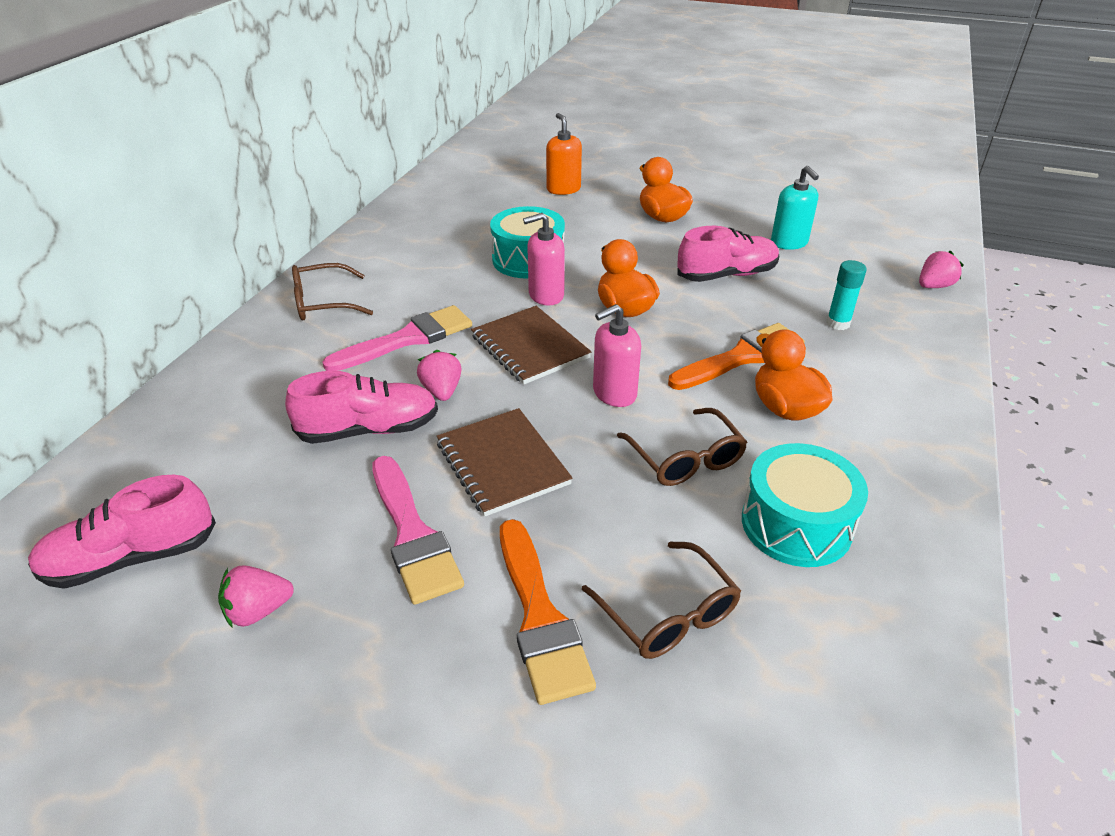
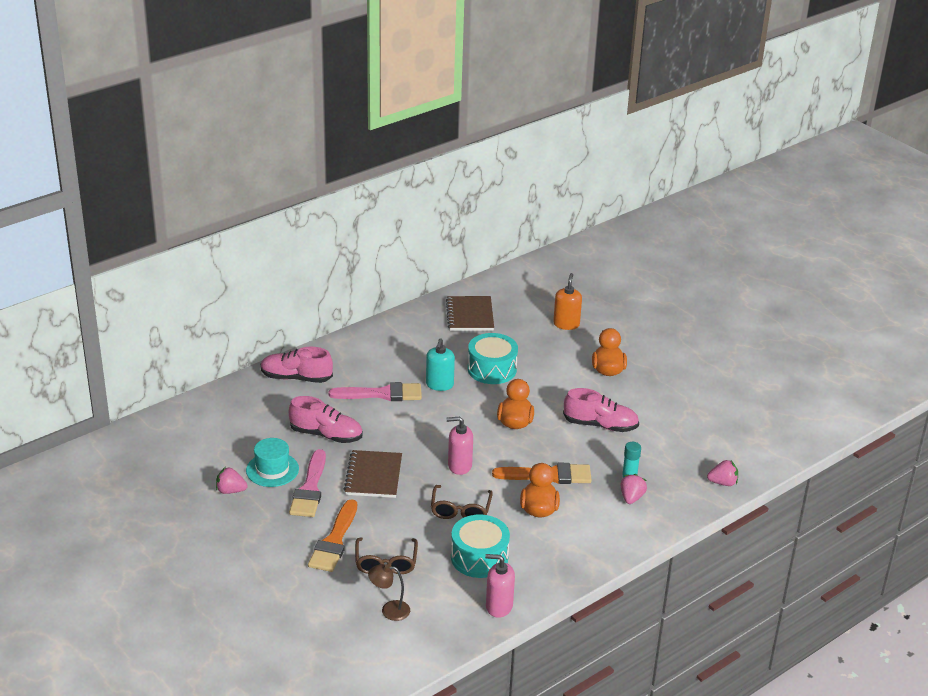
camera: 30 degrees right, 5 degrees down
(132, 558) = (195, 450): pink shoe -> pink shoe (296, 378)
(316, 530) = (272, 470): none -> turquoise hat
(323, 303) = (355, 354): brown glasses -> none
(442, 391) = (375, 429): pink strawberry -> pink strawberry (631, 498)
(530, 347) = (441, 424): brown notebook -> brown notebook (470, 315)
(546, 295) = (479, 396): pink soap dispenser -> pink soap dispenser (499, 606)
(772, 717) = (389, 610): none -> brown lamp
(789, 243) = (669, 419): turquoise soap dispenser -> turquoise soap dispenser (439, 385)

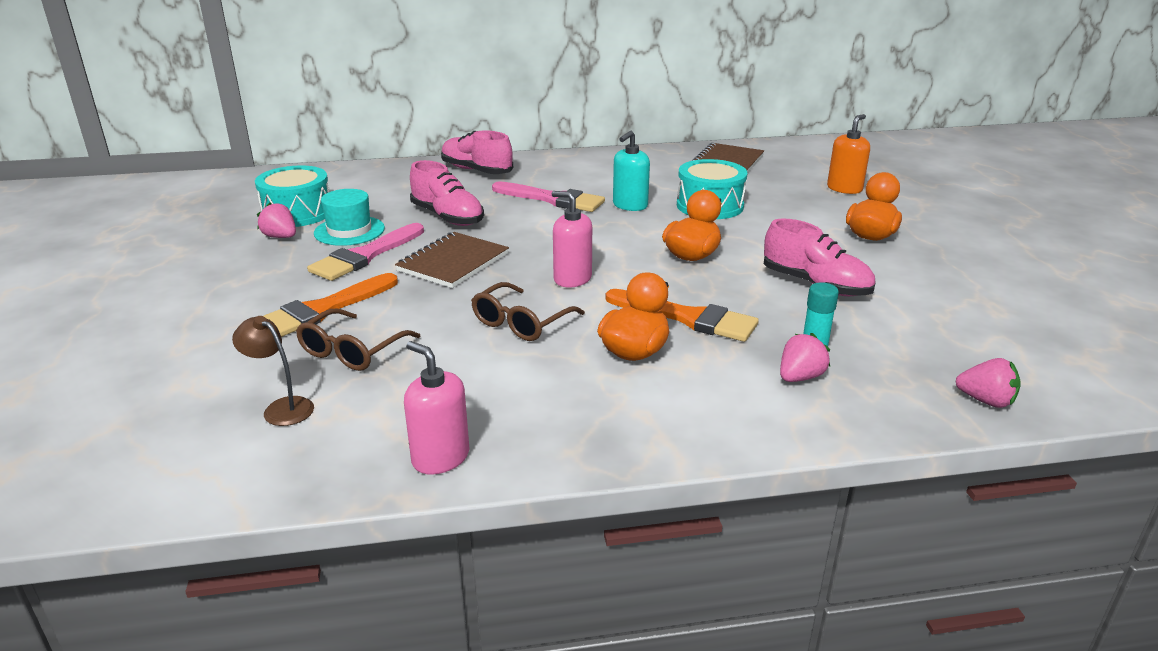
camera: 30 degrees right, 5 degrees down
(479, 557) = (485, 383): turquoise drum -> turquoise drum (297, 213)

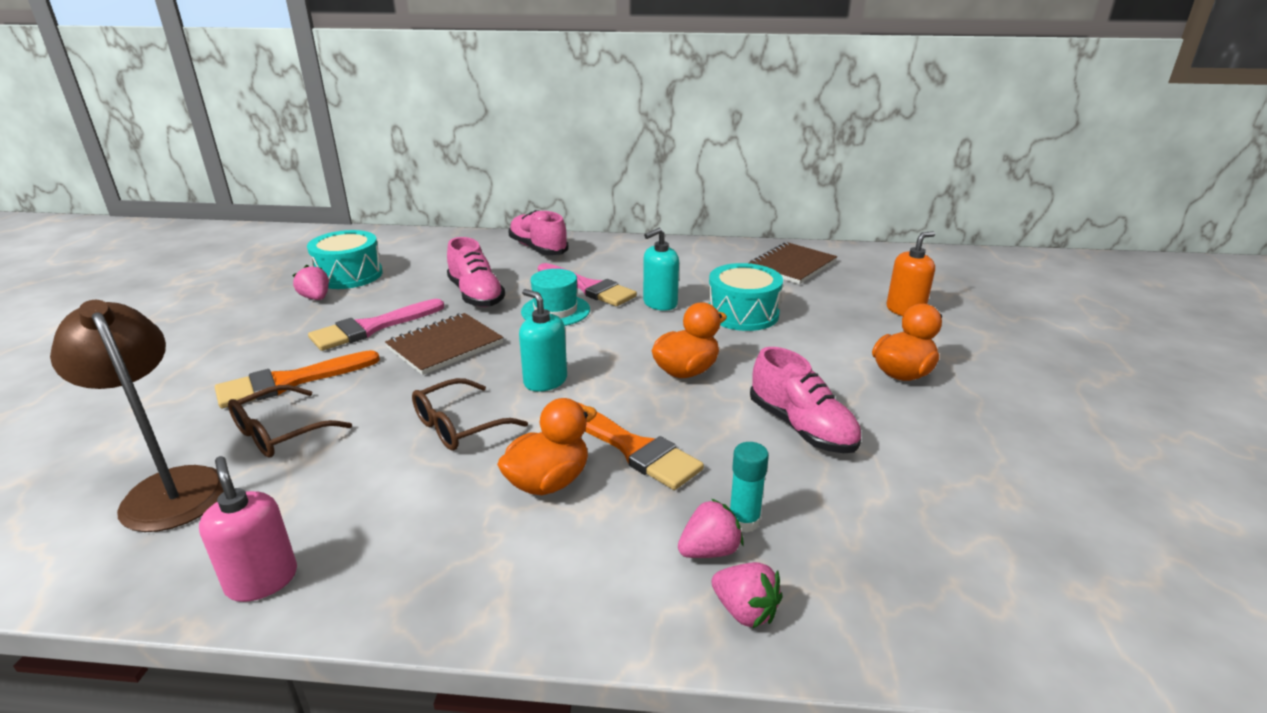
camera: 15 degrees right, 0 degrees up
(281, 408) = (169, 487): brown lamp -> brown lamp, size x1.94
(349, 231) = (378, 299): turquoise hat -> turquoise hat (555, 311)
(572, 279) = (545, 381): pink soap dispenser -> turquoise soap dispenser
(986, 401) = (925, 632): pink strawberry -> pink strawberry (745, 611)

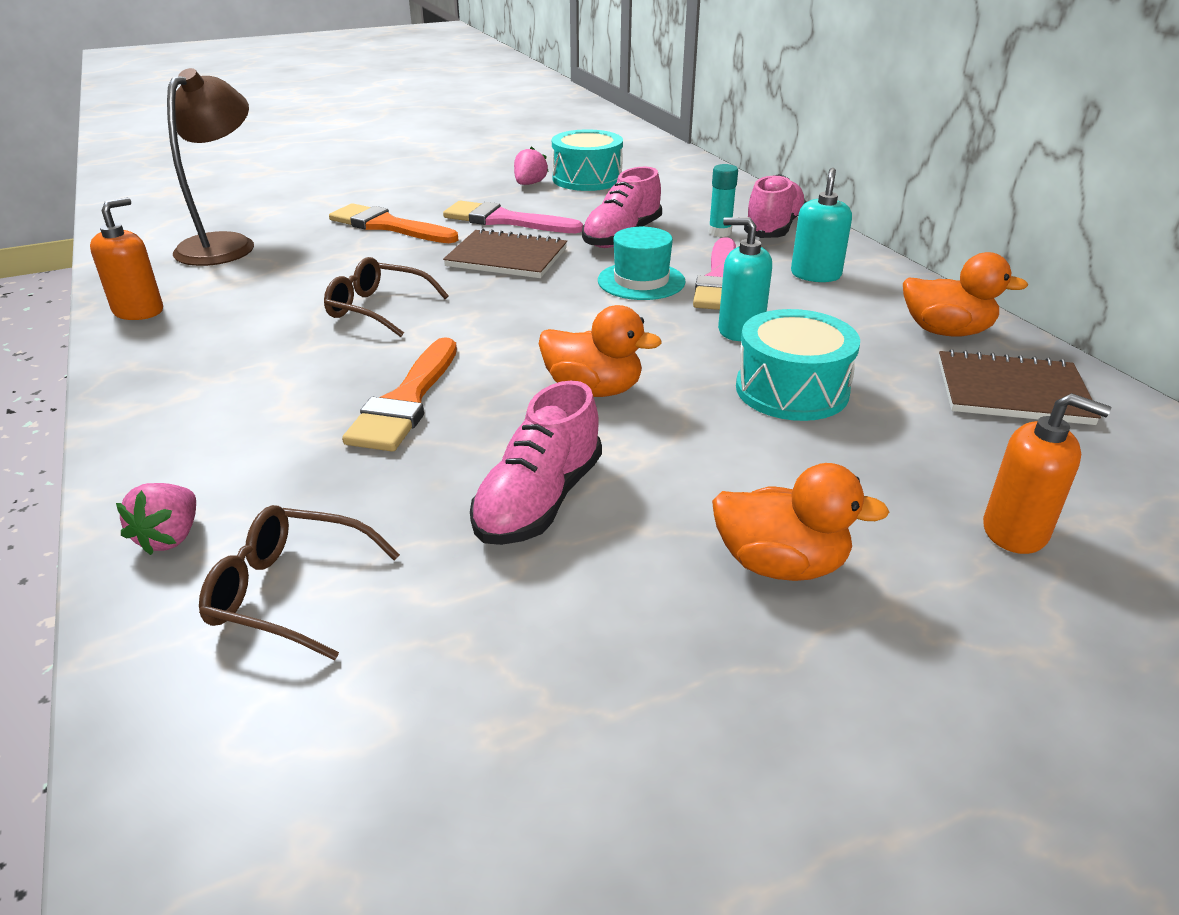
camera: 60 degrees right, 5 degrees up
(262, 580) = (139, 311): pink soap dispenser -> orange soap dispenser
(280, 432) = (315, 250): brown glasses -> brown glasses (289, 592)
(545, 381) = (491, 321): turquoise soap dispenser -> turquoise soap dispenser (815, 275)
(548, 482) = (319, 376): orange duck -> orange duck (946, 331)
(709, 550) = (256, 493): pink strawberry -> none
(744, 521) = (316, 502): turquoise glue stick -> turquoise glue stick (720, 232)

